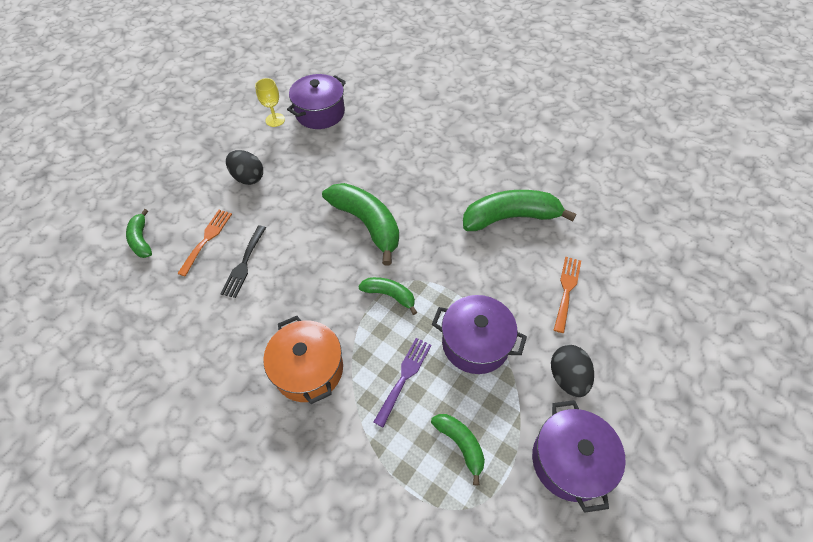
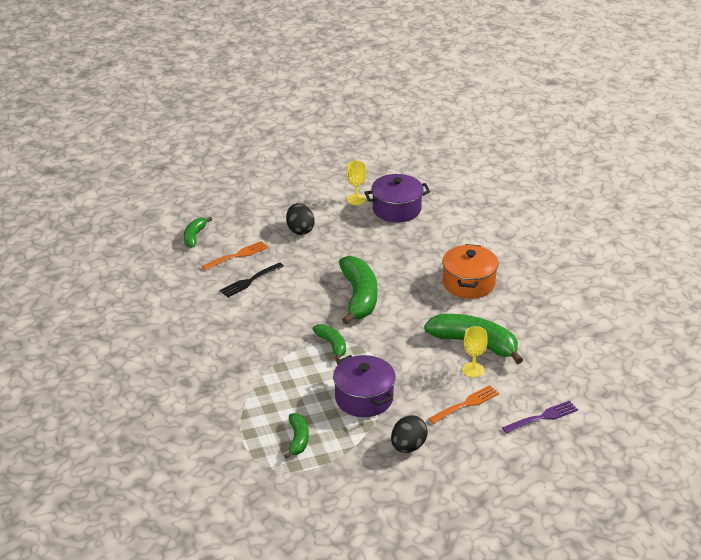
camera: 35 degrees right, 20 degrees down
(309, 369) = (239, 357): orange pot -> orange pot (468, 283)
(404, 377) = (296, 391): purple fork -> purple fork (543, 417)
(536, 247) = (473, 370): none -> yellow goblet
(570, 461) = (360, 483): purple pot -> none

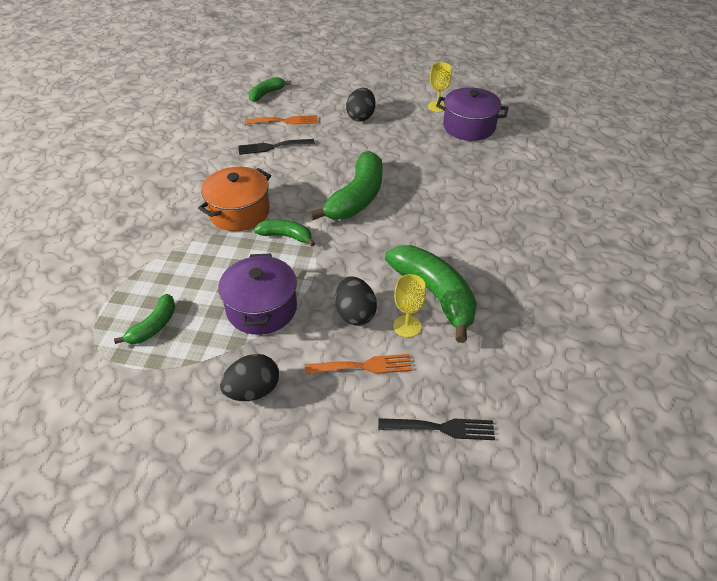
camera: 30 degrees right, 10 degrees up
(332, 345) = (286, 236): green banana -> green banana turned 75 degrees counterclockwise
(432, 376) = (355, 314): none -> black egg
(468, 283) = (482, 224): orange pot -> orange pot (239, 212)
(543, 417) = (442, 428): purple fork -> black fork

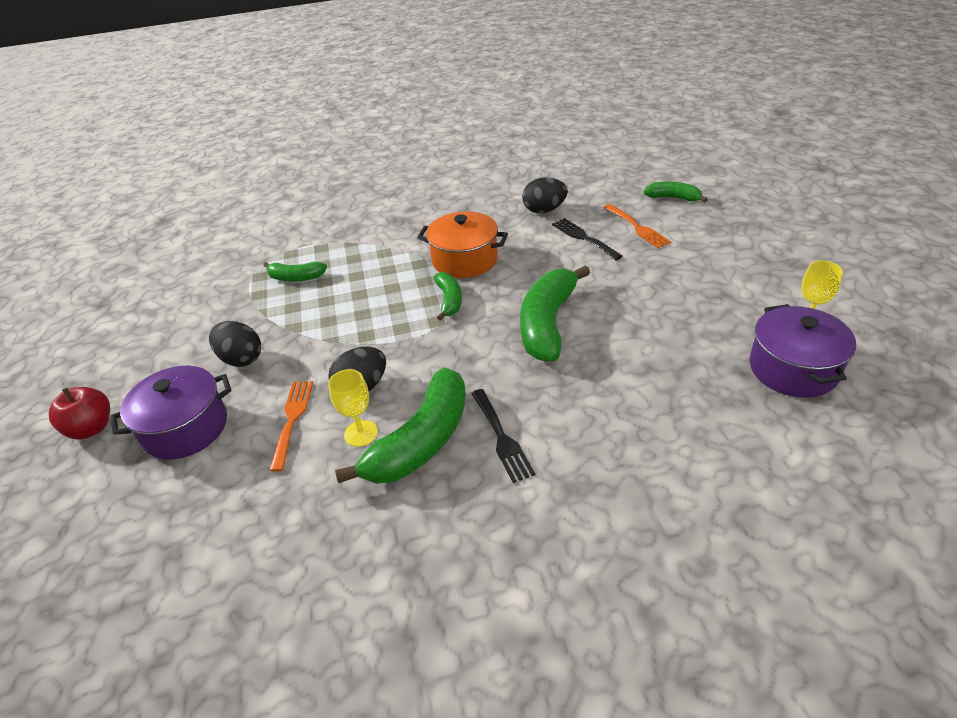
camera: 70 degrees right, 5 degrees down
(261, 308) = (341, 325): purple pot -> purple pot (185, 428)
(269, 538) = (91, 428): none -> red apple
(357, 197) = (547, 324): green banana -> green banana turned 105 degrees clockwise
(361, 117) = (705, 272): black egg -> black egg (544, 210)
(364, 366) = (292, 419): orange fork -> orange fork turned 150 degrees counterclockwise
(442, 428) = (225, 508): black fork -> black fork (501, 437)

